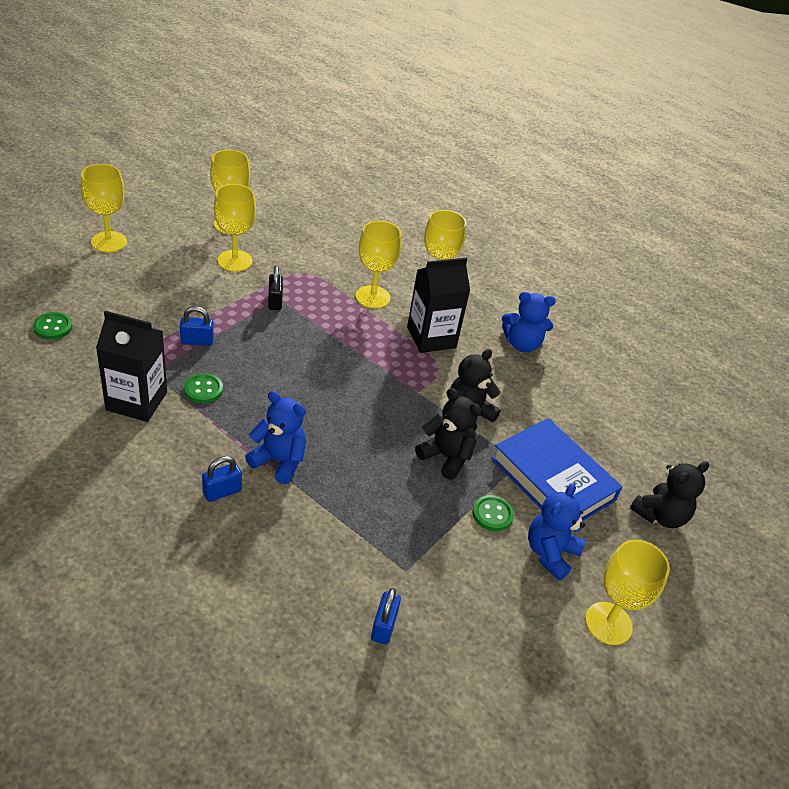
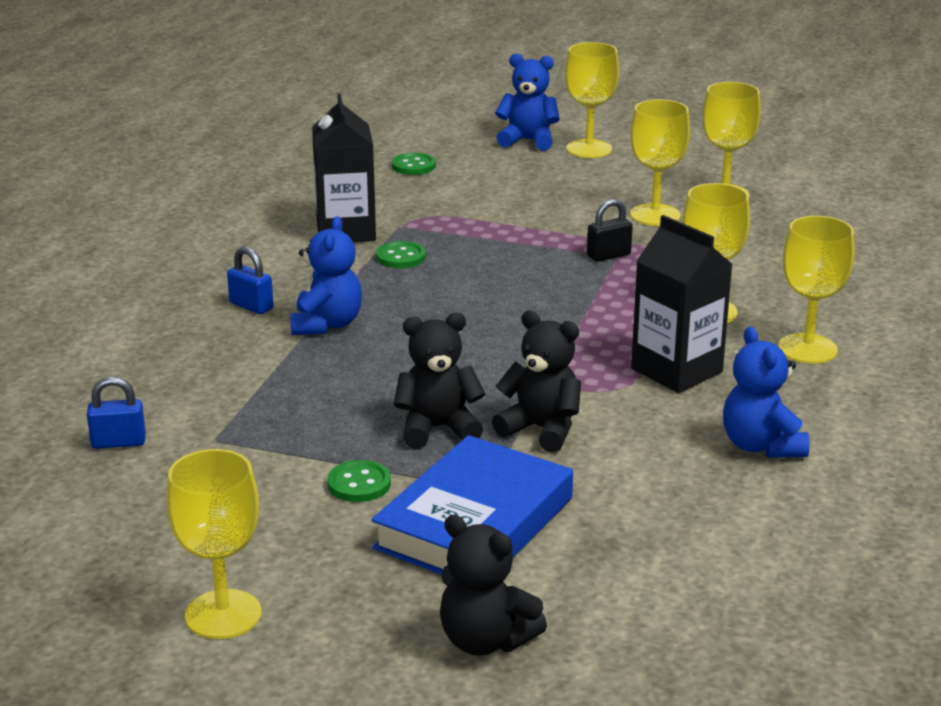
camera: 75 degrees right, 15 degrees down
(197, 341) = (477, 233): blue padlock -> none
(446, 457) = (437, 429): black teddy bear -> black teddy bear turned 120 degrees counterclockwise
(550, 553) = (321, 543): blue teddy bear -> blue teddy bear (528, 141)

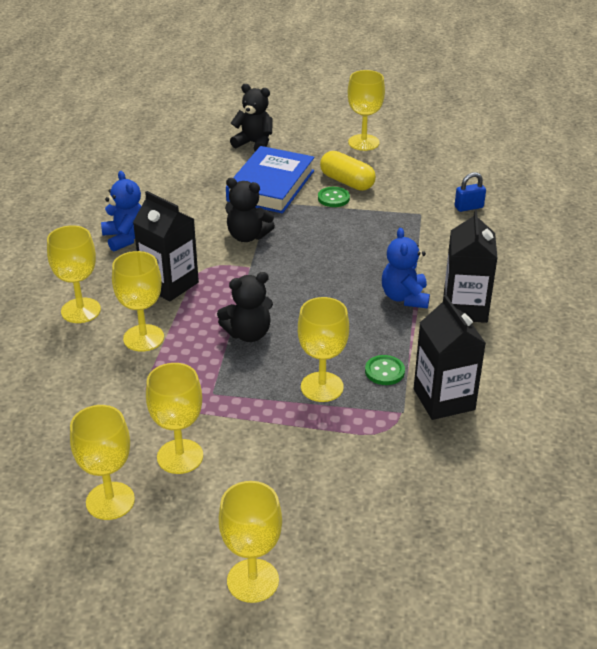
camera: 170 degrees right, 10 degrees up
(251, 306) = (465, 308): blue padlock -> black carton
(315, 516) = (347, 182): none -> yellow capsule
(413, 166) = (431, 516): green button -> none
(437, 429) = (305, 231): black teddy bear -> black teddy bear (248, 334)
(483, 251) = (322, 387): none -> yellow goblet
(528, 141) = (325, 591): blue teddy bear -> none
(608, 255) = (219, 393): black padlock -> none

